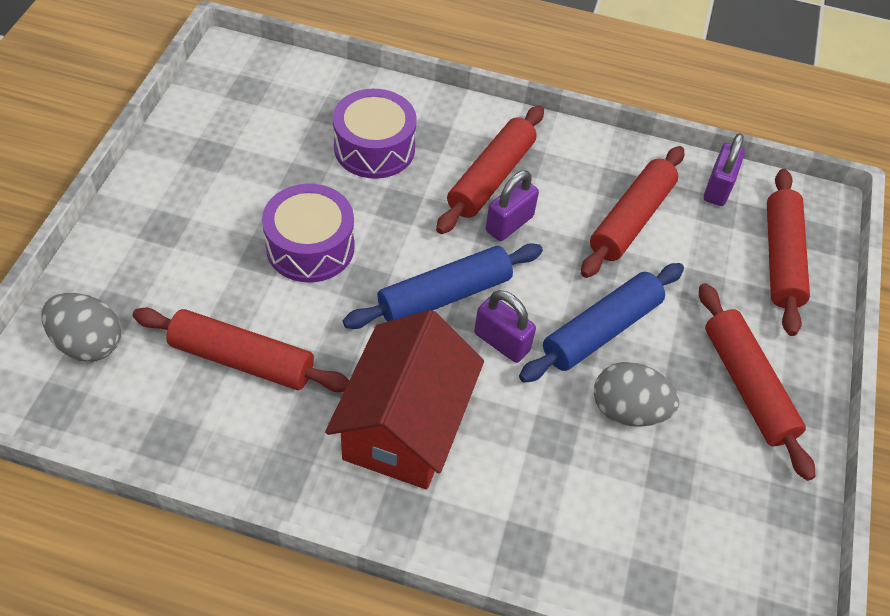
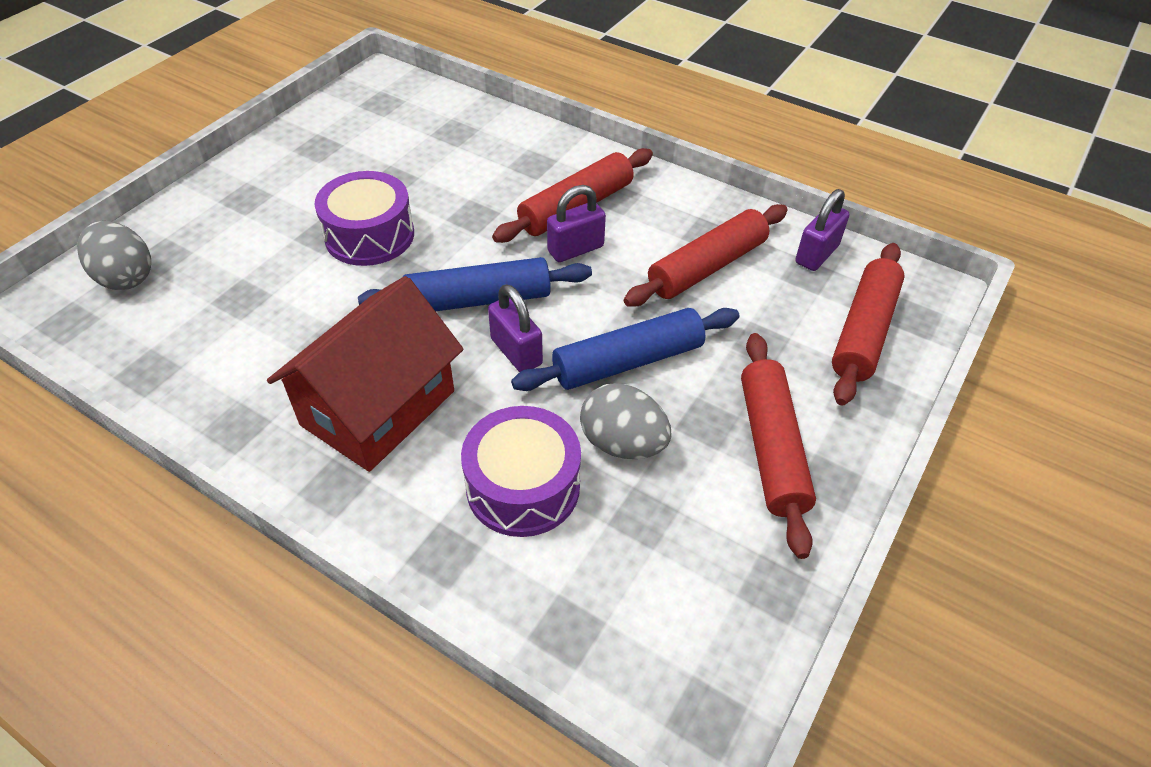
camera: 20 degrees right, 5 degrees down
(242, 359) = (253, 317): red rolling pin -> none
(374, 148) = (473, 165): purple drum -> purple drum (523, 486)

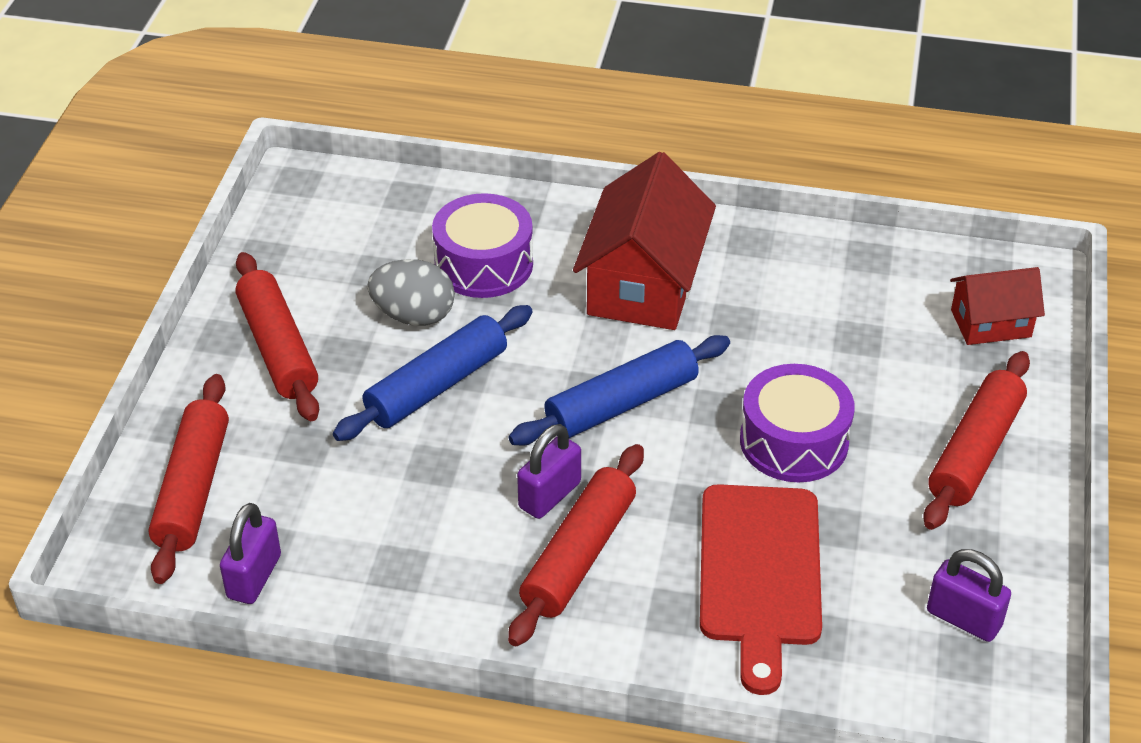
camera: 160 degrees right, 5 degrees down
(125, 277) = (990, 323): grey egg -> red house
(463, 168) = (759, 573): none -> red cutting board
(516, 352) = (551, 364): purple padlock -> purple padlock (964, 618)
(707, 267) = (386, 518): red rolling pin -> red rolling pin (974, 451)

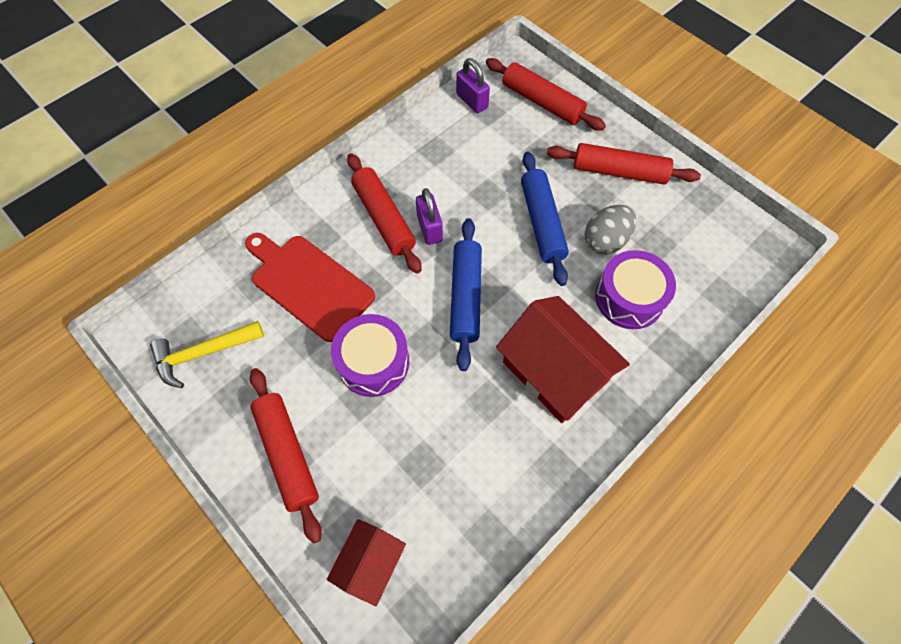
camera: 125 degrees right, 20 degrees up
(964, 618) = (203, 353): purple padlock -> yellow hammer

